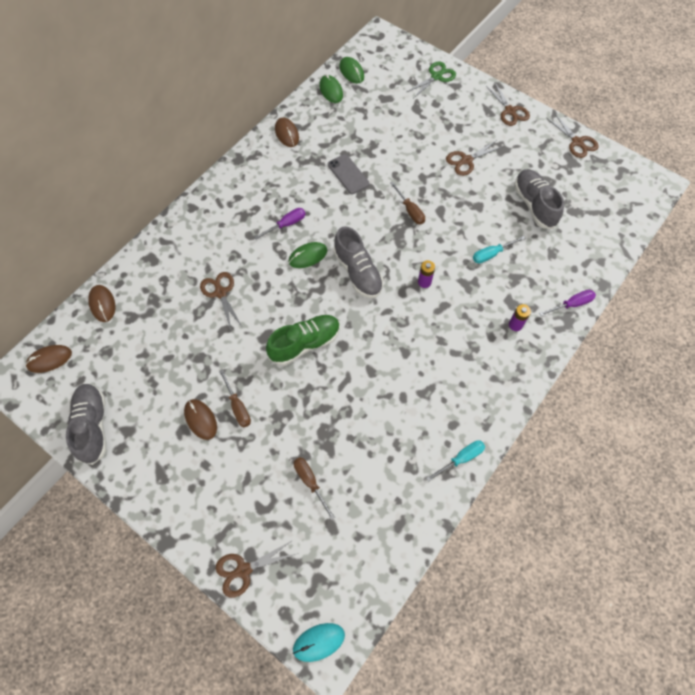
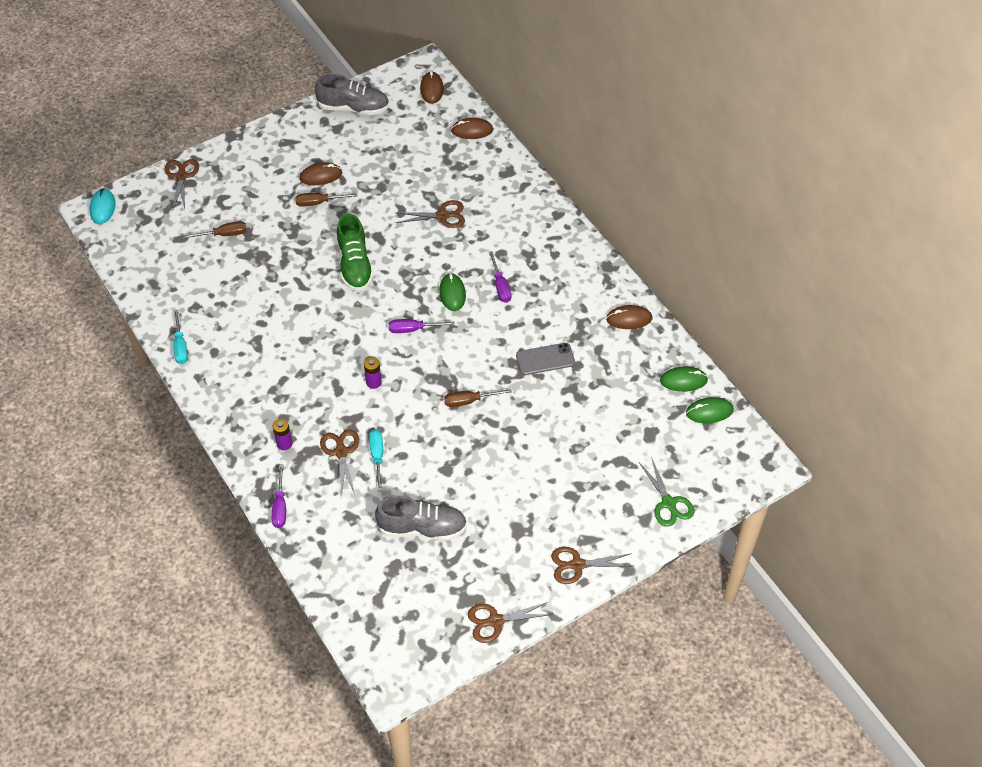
camera: 110 degrees right, 10 degrees down
(358, 272) = (413, 329): grey shoe -> purple screwdriver
(466, 160) = (517, 483): brown scissors -> brown scissors (341, 452)

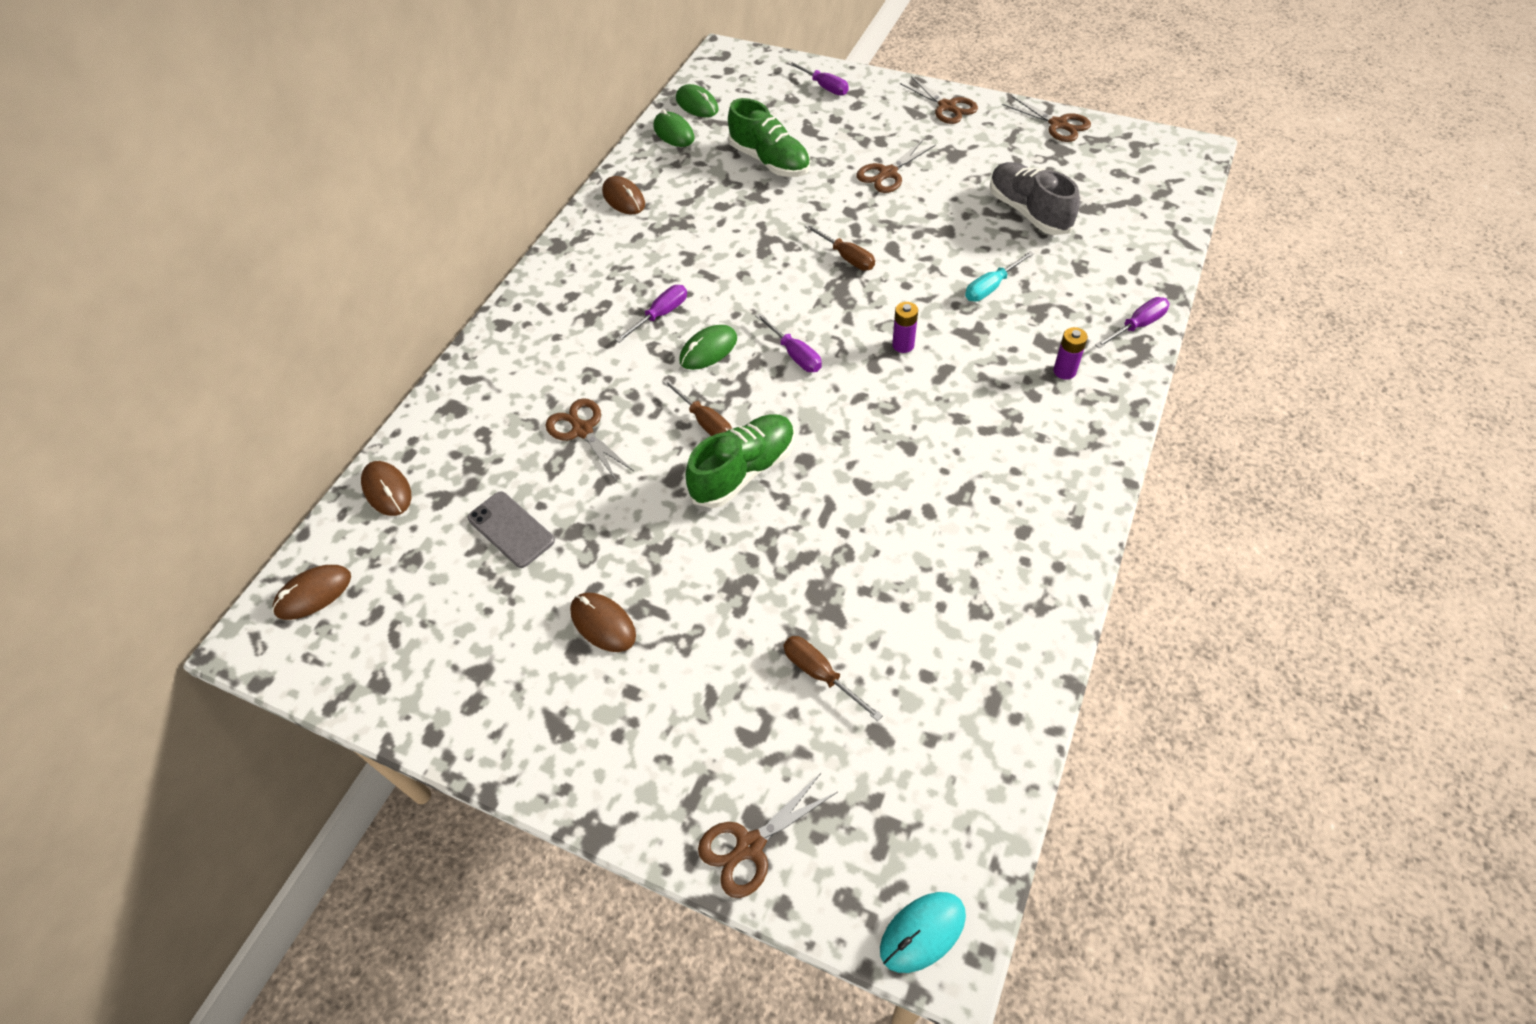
camera: 120 degrees left, 0 degrees up
(180, 346) = (1055, 577): turquoise screwdriver -> none
(319, 203) = (661, 589): brown screwdriver -> brown screwdriver (705, 422)
(341, 452) = (1019, 318): brown scissors -> brown scissors (888, 173)
(353, 108) = (415, 679): grey shoe -> none
(545, 359) = (735, 231): grey phone -> grey phone (511, 529)
(603, 417) = (770, 161): none -> green shoe
(668, 503) = (824, 87): green scissors -> purple screwdriver

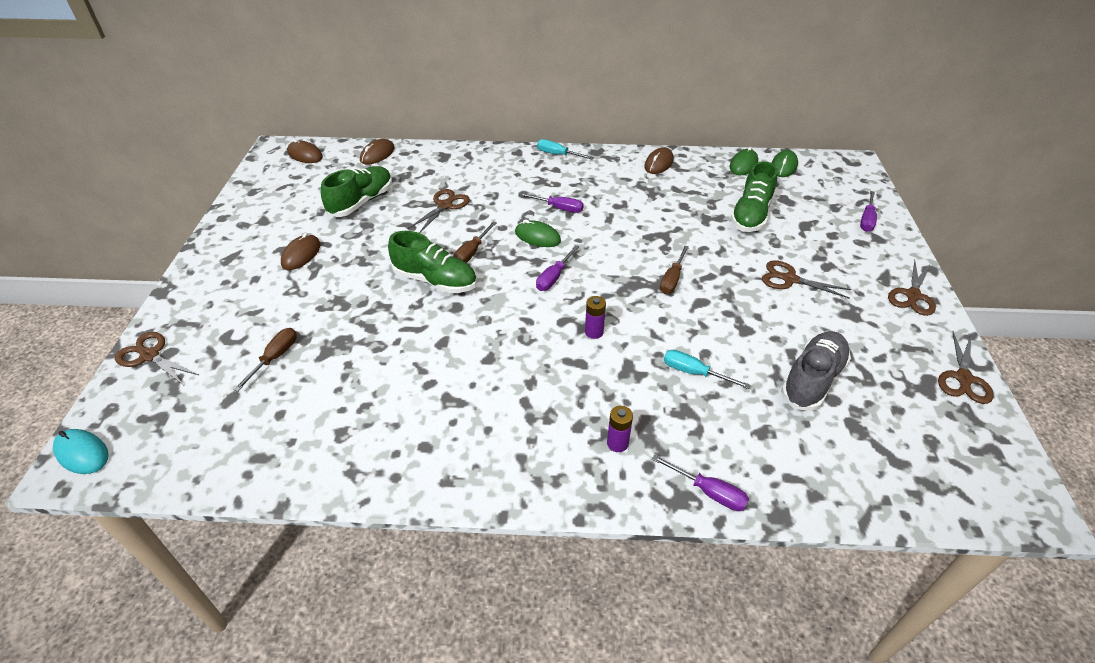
camera: 65 degrees right, 10 degrees down
(511, 529) = (361, 202): grey phone -> green shoe
(538, 284) = (558, 154): none -> turquoise screwdriver

